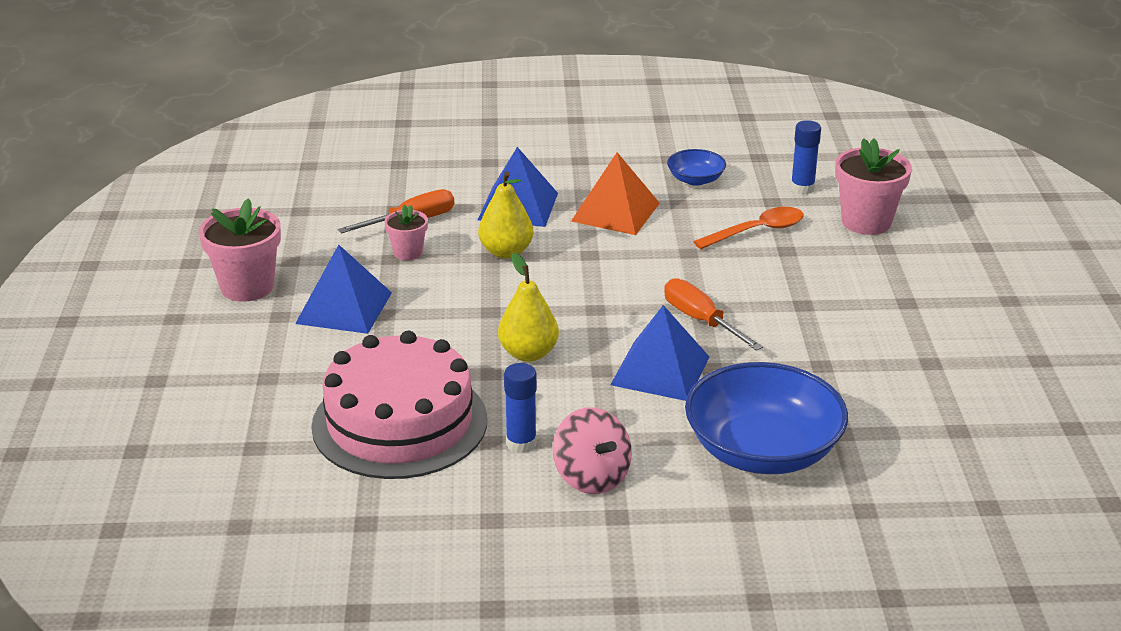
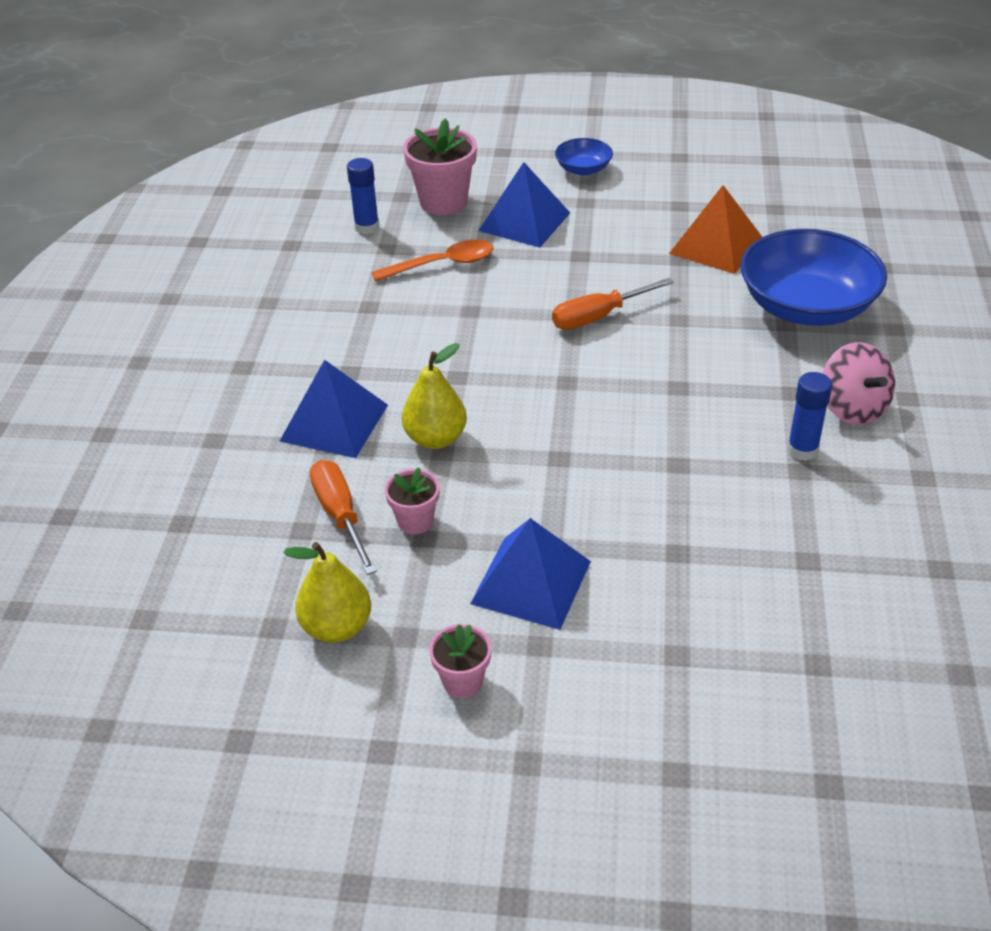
camera: 80 degrees left, 10 degrees up
(247, 287) = (462, 681): pink flower pot -> pink flower pot, size x0.56
(399, 423) = (768, 538): pink cake -> none
(528, 353) = (645, 434): yellow pear -> yellow pear (337, 627)
(591, 477) = (852, 408): pink spinning top -> pink spinning top turned 90 degrees clockwise
(615, 212) = (372, 351): orange pyramid -> orange pyramid (716, 246)
(660, 370) = (682, 350): blue pyramid -> blue pyramid (524, 221)
(695, 179) = (323, 290): blue bowl -> blue bowl (583, 169)
(756, 231) = (442, 264): orange spoon -> orange spoon turned 90 degrees clockwise

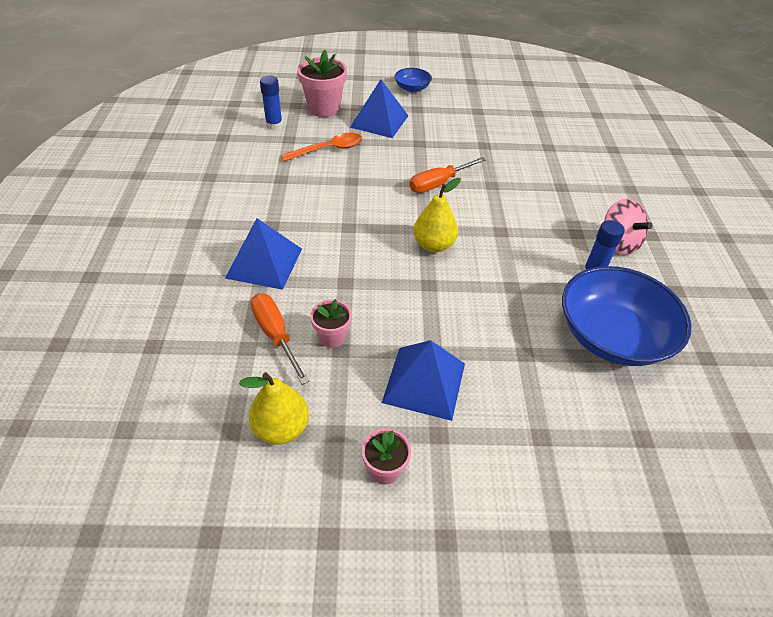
camera: 10 degrees left, 5 degrees up
(436, 438) = (339, 273): yellow pear -> yellow pear (433, 245)
(716, 246) = (506, 136): orange pyramid -> none
(806, 306) = (572, 175): blue bowl -> blue bowl (612, 336)

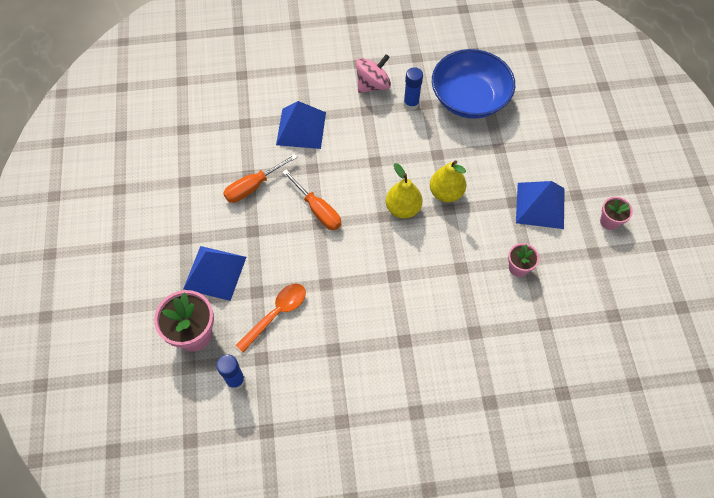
camera: 95 degrees left, 15 degrees up
(264, 263) = (454, 334): blue pyramid -> blue pyramid (301, 128)
(275, 335) = (527, 307): orange screwdriver -> orange screwdriver (253, 186)
(281, 428) = (601, 285): yellow pear -> yellow pear (446, 193)
(328, 150) = (276, 314): orange spoon -> orange spoon turned 75 degrees clockwise
(412, 88) = (140, 247): blue bowl -> none

